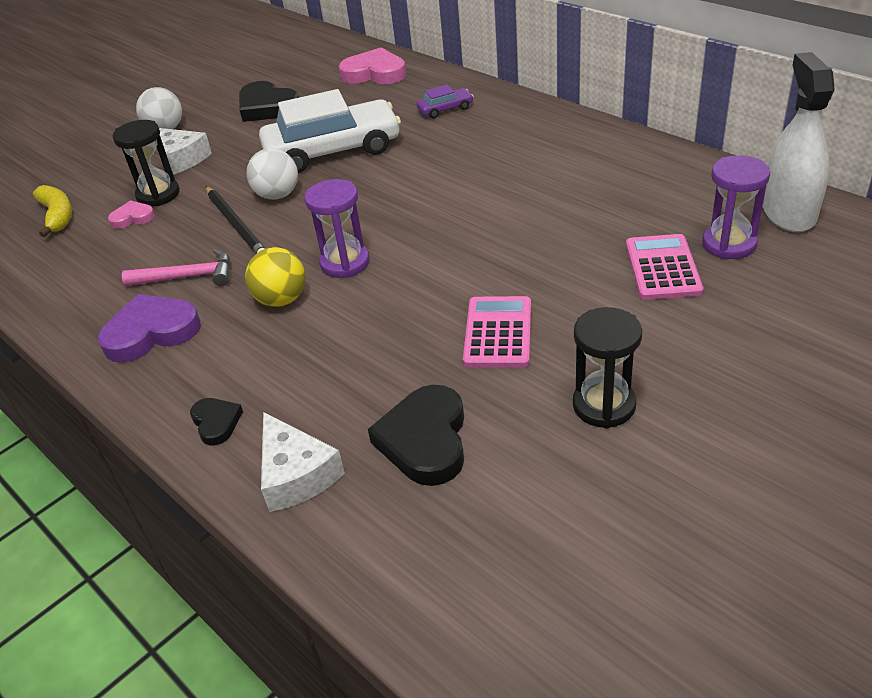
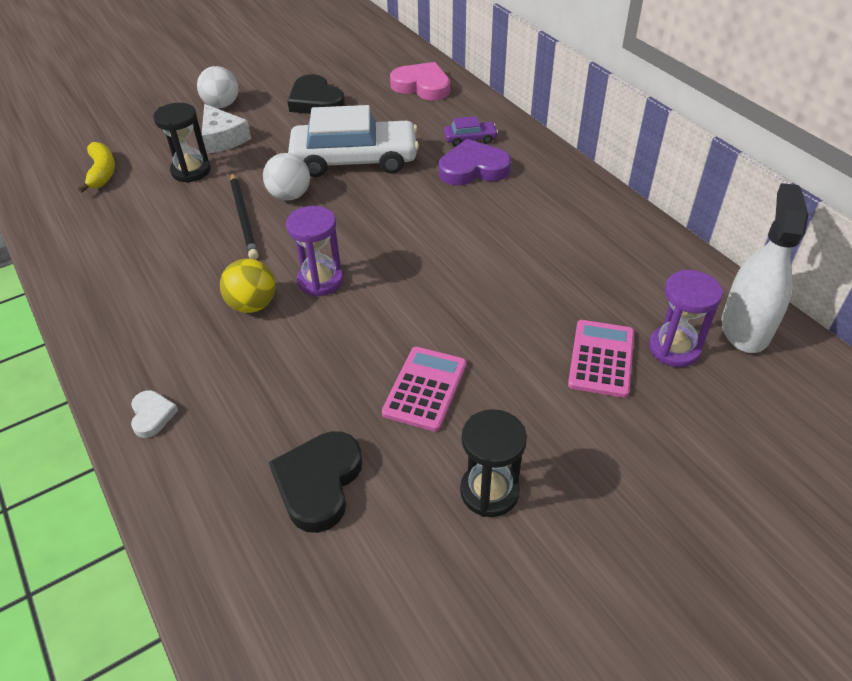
camera: 10 degrees right, 5 degrees up
(132, 218) = (161, 189): pink heart -> none
(151, 332) = (133, 310): purple heart -> purple heart (473, 169)
(188, 277) = (184, 261): pink hammer -> none
(216, 423) = (152, 415): black heart -> white heart
(296, 474) = (197, 486): white cheese -> none

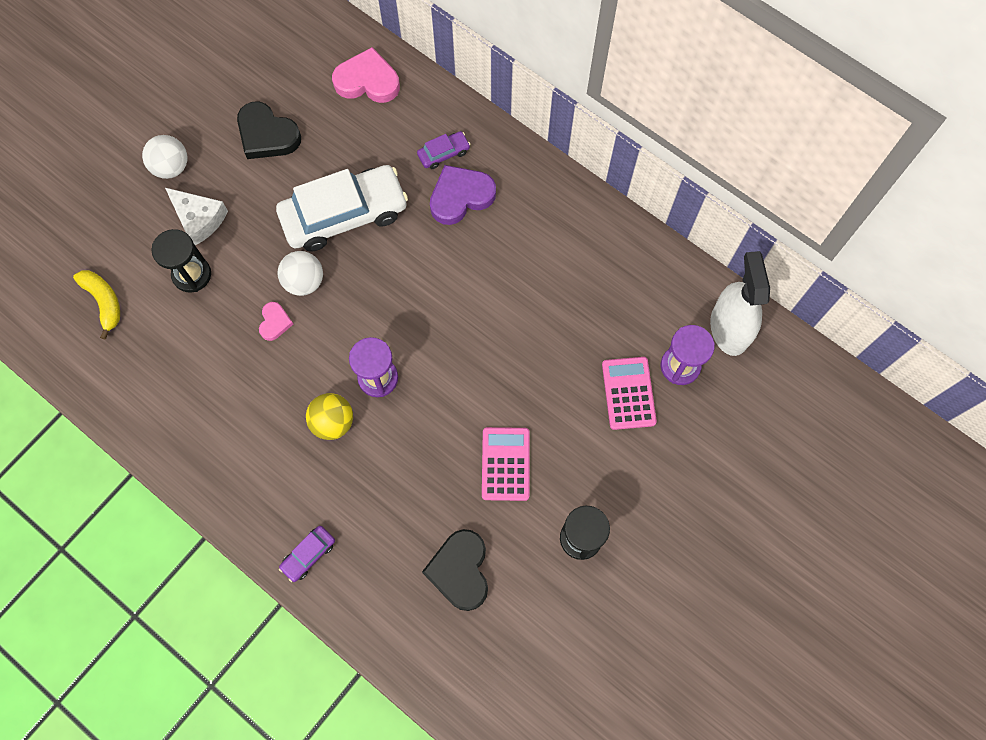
camera: 20 degrees left, 25 degrees up
(152, 415) = (308, 554): white heart -> purple car
(244, 217) = (275, 322): black pencil -> pink heart

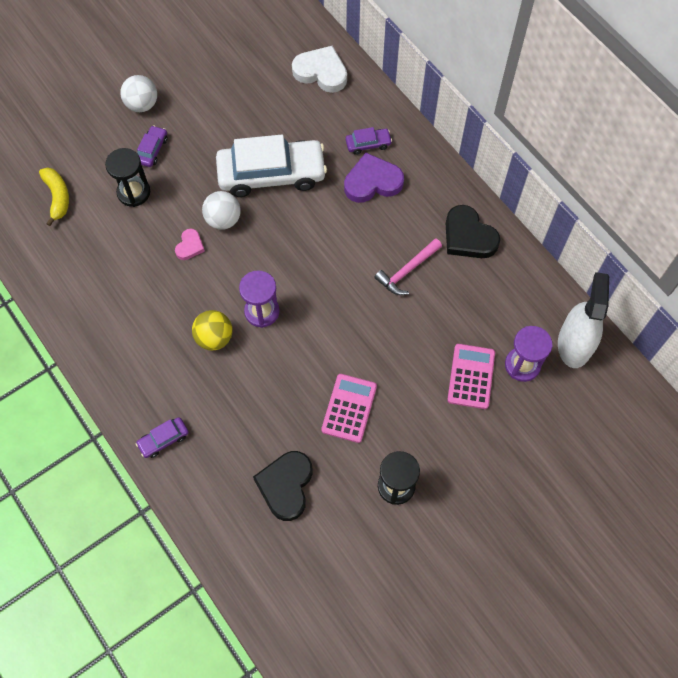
camera: 15 degrees right, 5 degrees down
(199, 219) = (152, 150): white cheese -> purple car
(267, 135) = (226, 96): black heart -> black heart (468, 236)
(367, 81) = (321, 72): pink heart -> white heart
(527, 290) = (407, 271): none -> pink hammer

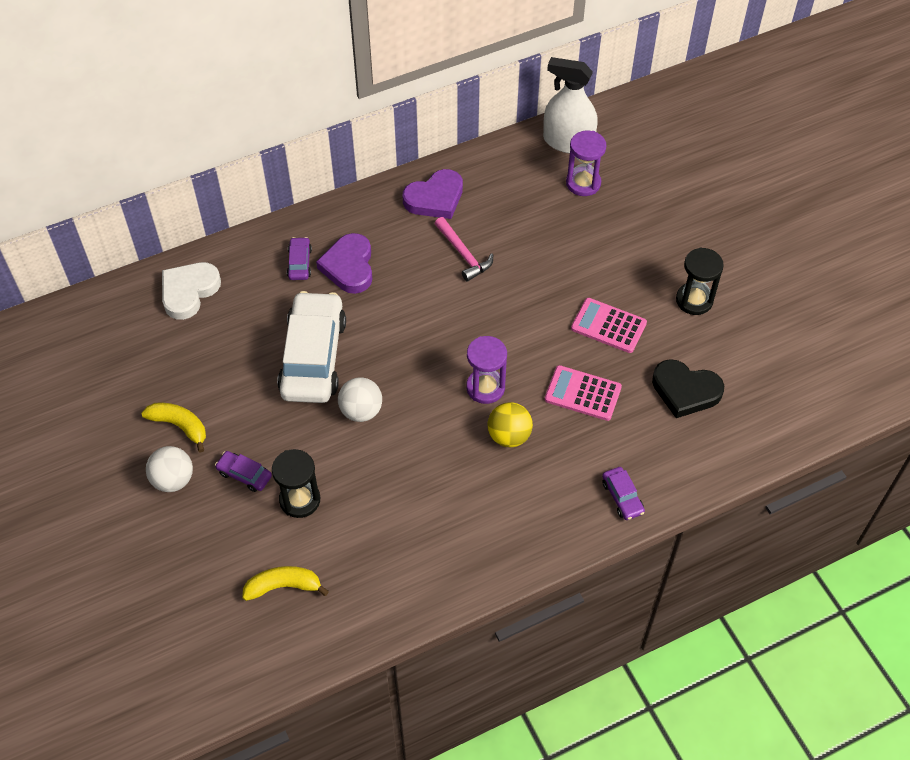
camera: 80 degrees left, 10 degrees down
(190, 246) = (388, 448): pink heart -> none
(191, 97) = (180, 426): none -> yellow banana
(468, 236) = (435, 198): black heart -> purple heart
(471, 376) = (589, 223): pink calculator -> pink calculator (583, 393)

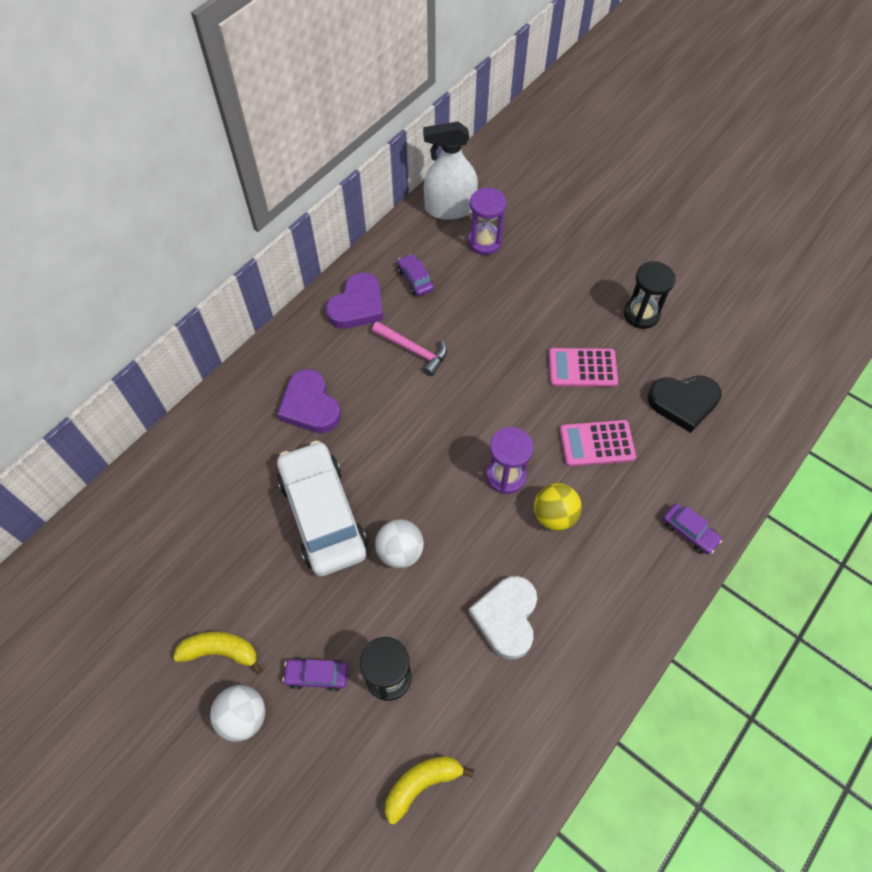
camera: 25 degrees left, 5 degrees up
(189, 292) = (158, 497): white heart -> white heart (506, 618)
(299, 263) = (259, 421): purple car -> purple car (415, 279)

